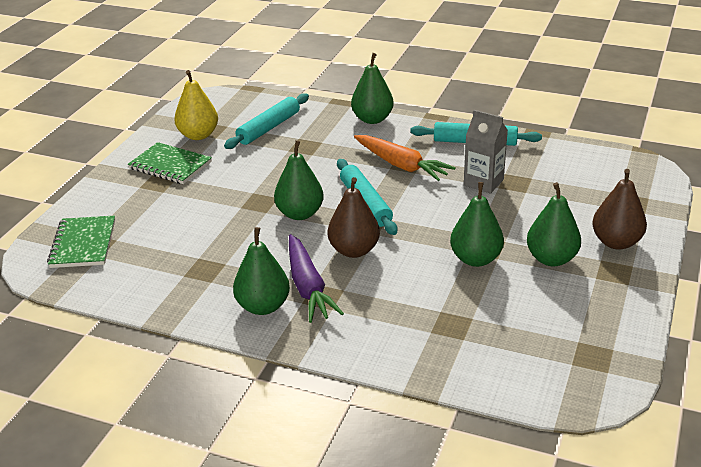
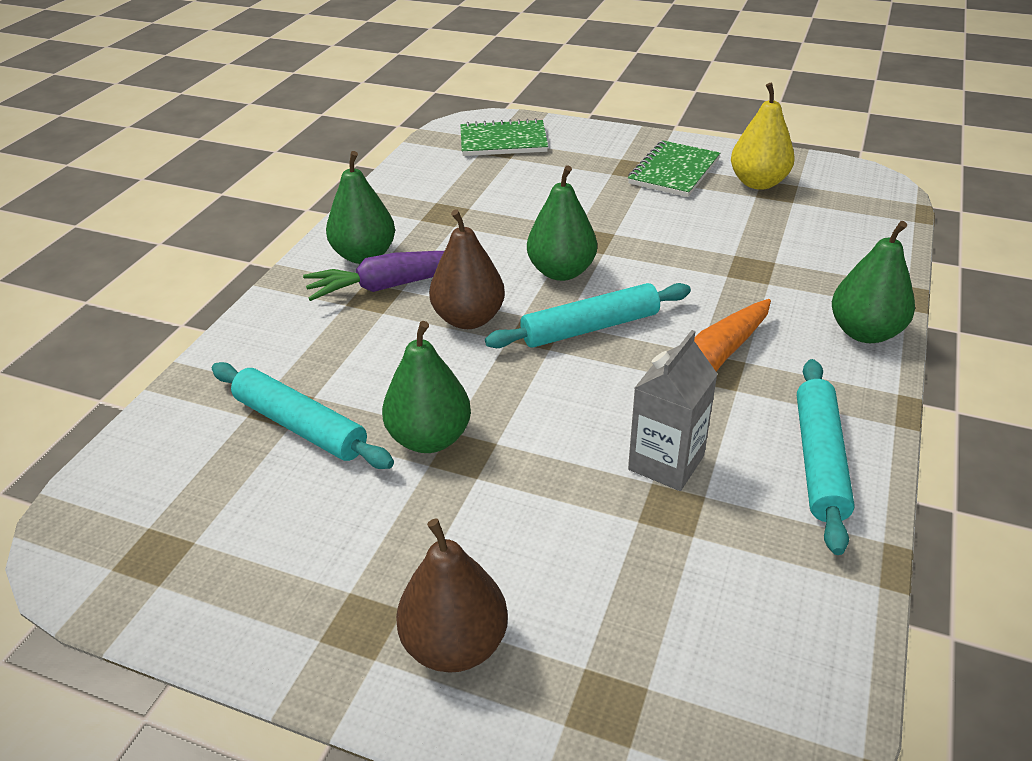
camera: 90 degrees right, 5 degrees up
(269, 128) = (797, 234): turquoise rolling pin -> turquoise rolling pin (300, 426)
(551, 259) = (415, 534): green pear -> none

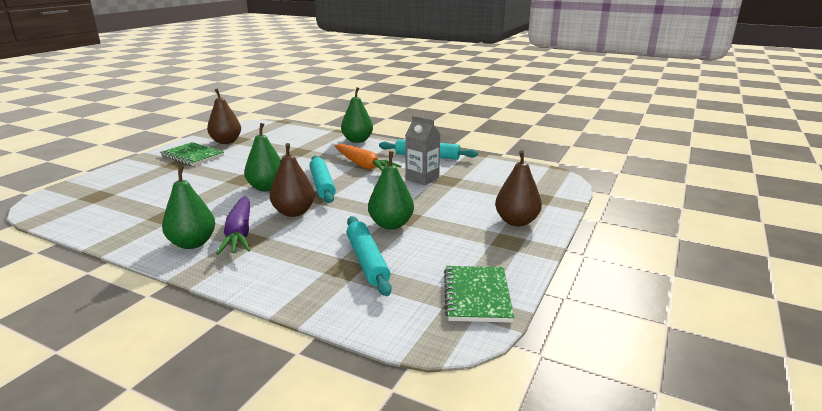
camera: 85 degrees left, 15 degrees down
(300, 426) = (367, 261): turquoise rolling pin -> turquoise rolling pin turned 60 degrees counterclockwise
(503, 141) = (88, 195): green notebook -> green notebook (477, 296)
(758, 183) = (226, 142): yellow pear -> brown pear

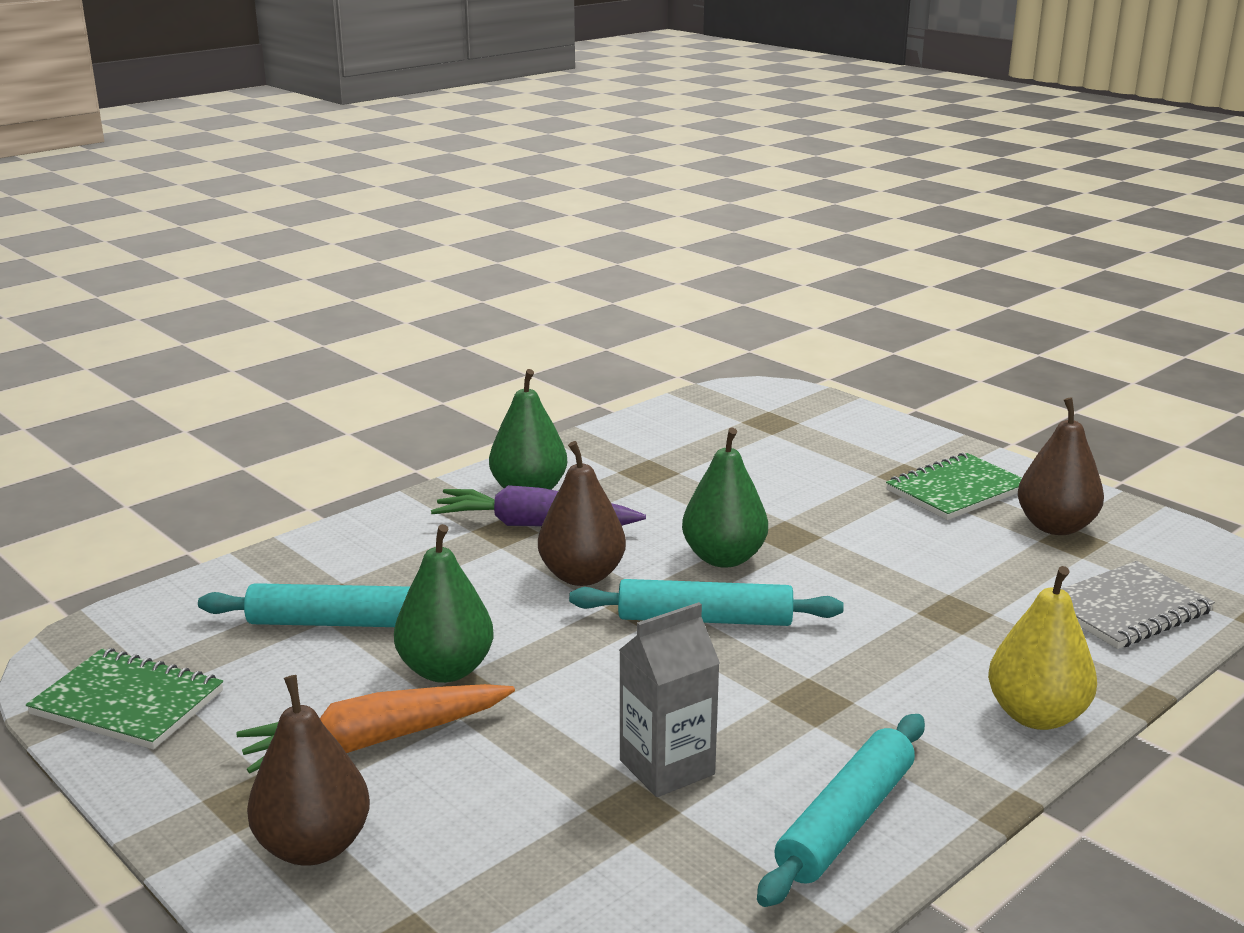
camera: 110 degrees right, 0 degrees up
(287, 133) = (1126, 609): none -> grey notebook
(357, 140) = (1036, 716): green pear -> yellow pear
(363, 165) = (808, 692): orange carrot -> orange carrot (375, 741)

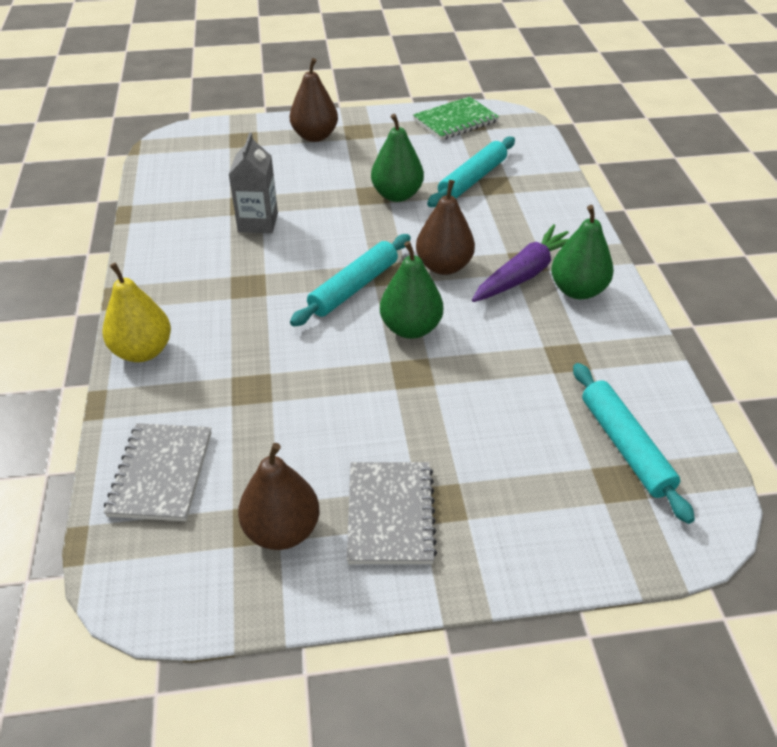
camera: 125 degrees right, 20 degrees up
(375, 741) = (363, 164): orange carrot -> none
(845, 821) = (168, 250): turquoise rolling pin -> turquoise rolling pin (625, 446)
(956, 490) = (390, 514): green notebook -> grey notebook

